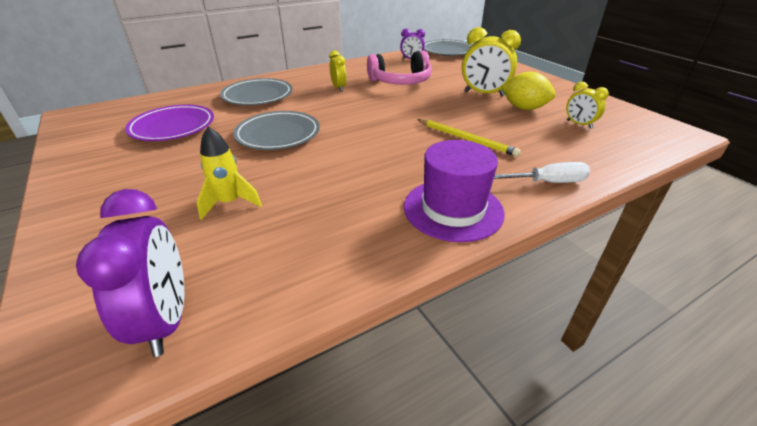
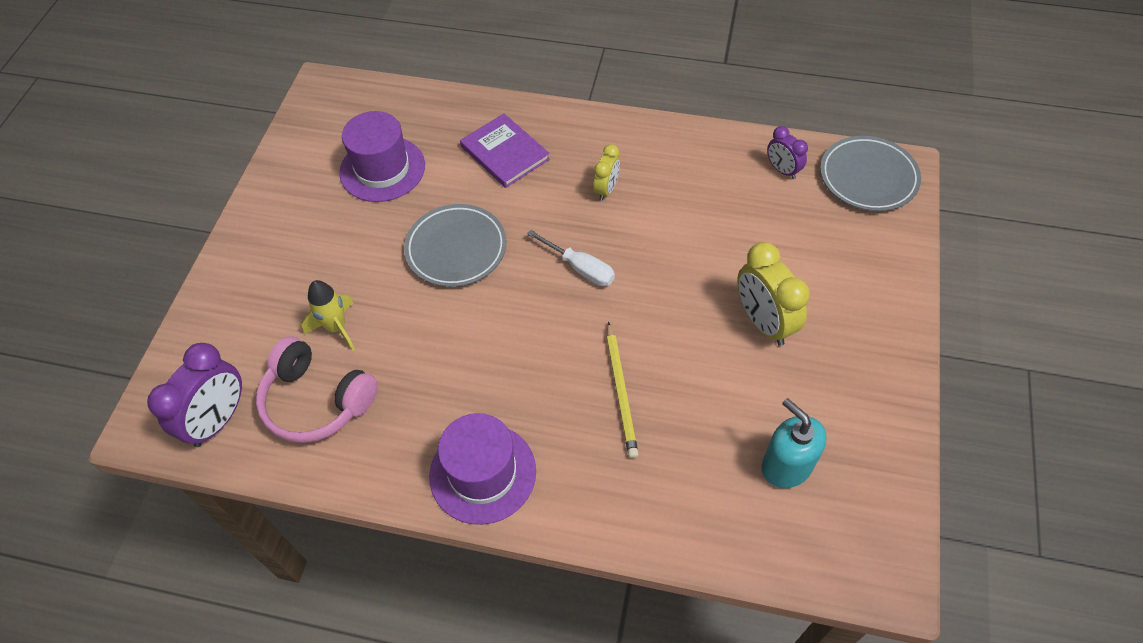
camera: 45 degrees right, 20 degrees up
(173, 127) = (382, 169): purple plate -> purple hat
(258, 96) = (505, 153): grey plate -> purple book
(400, 81) = (695, 222): pink headphones -> pink headphones (317, 401)
(524, 108) = (768, 387): yellow lemon -> none
(548, 182) = (608, 514): white screwdriver -> white screwdriver (581, 268)
(579, 124) = (786, 465): yellow clock -> turquoise soap dispenser

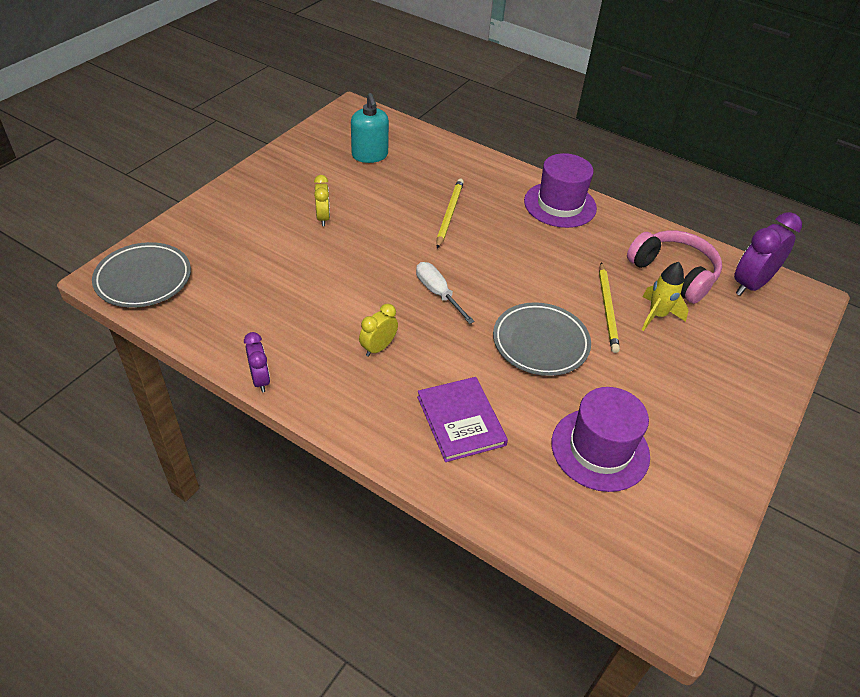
camera: 165 degrees left, 10 degrees down
(393, 316) = (607, 309): none -> yellow pencil
(763, 322) = (323, 218): yellow clock -> yellow clock, size x0.57
(782, 170) = (207, 309): purple clock -> purple clock (260, 380)

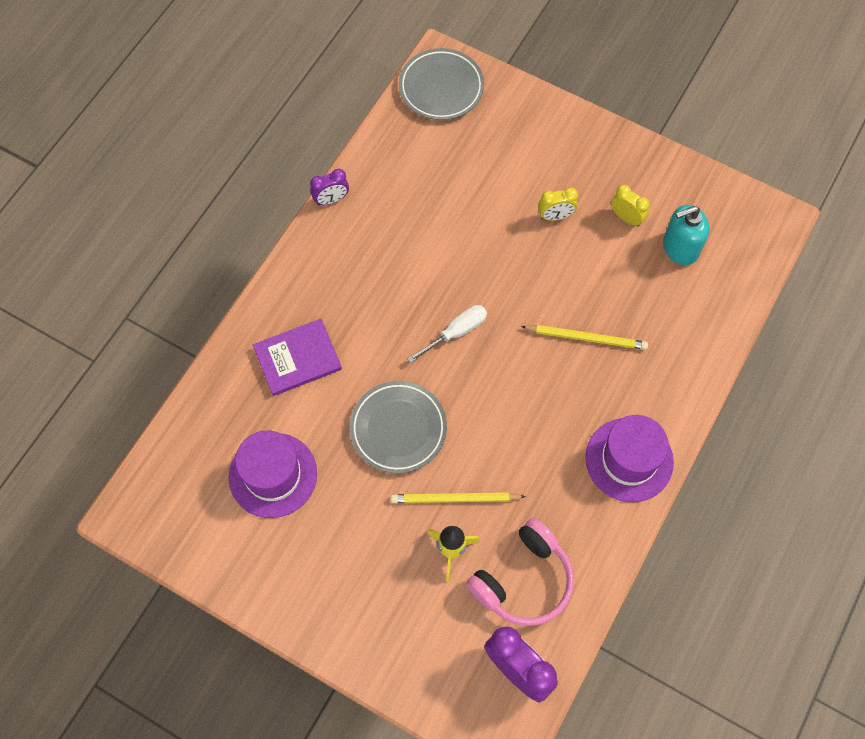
camera: 90 degrees right, 20 degrees up
(378, 348) = (377, 286): yellow clock -> yellow clock (626, 218)

